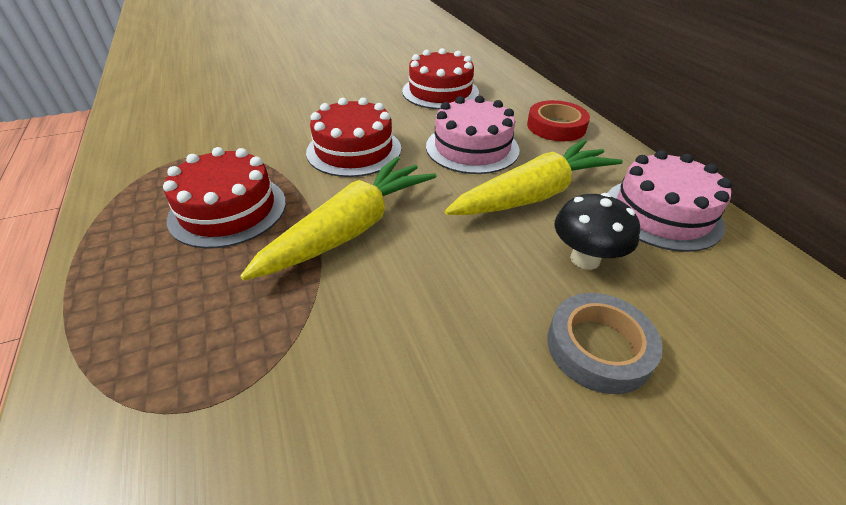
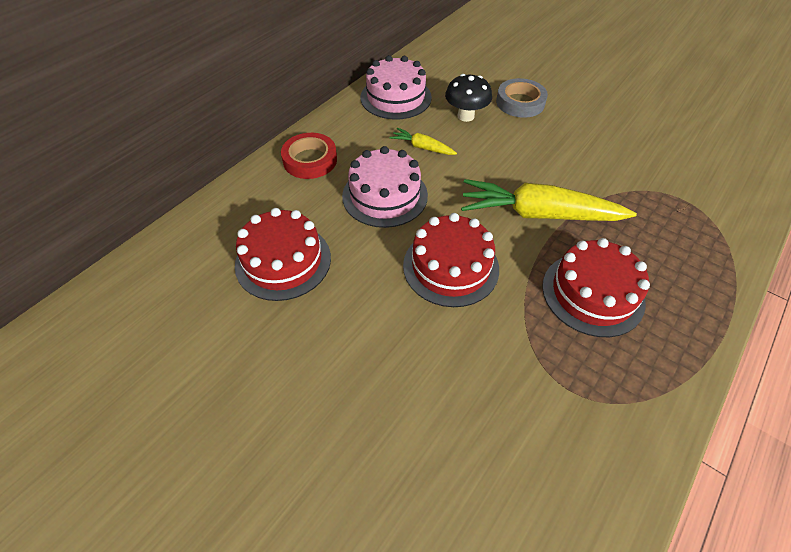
camera: 120 degrees left, 10 degrees up
(533, 195) = (422, 147): yellow carrot -> yellow carrot, size x0.47

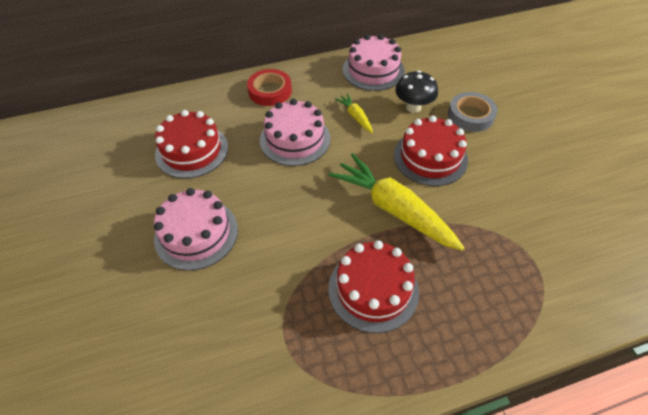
camera: 35 degrees right, 0 degrees up
(377, 343) = (196, 233): none -> pink cake
(450, 267) = (290, 211): red cake -> red cake (430, 157)

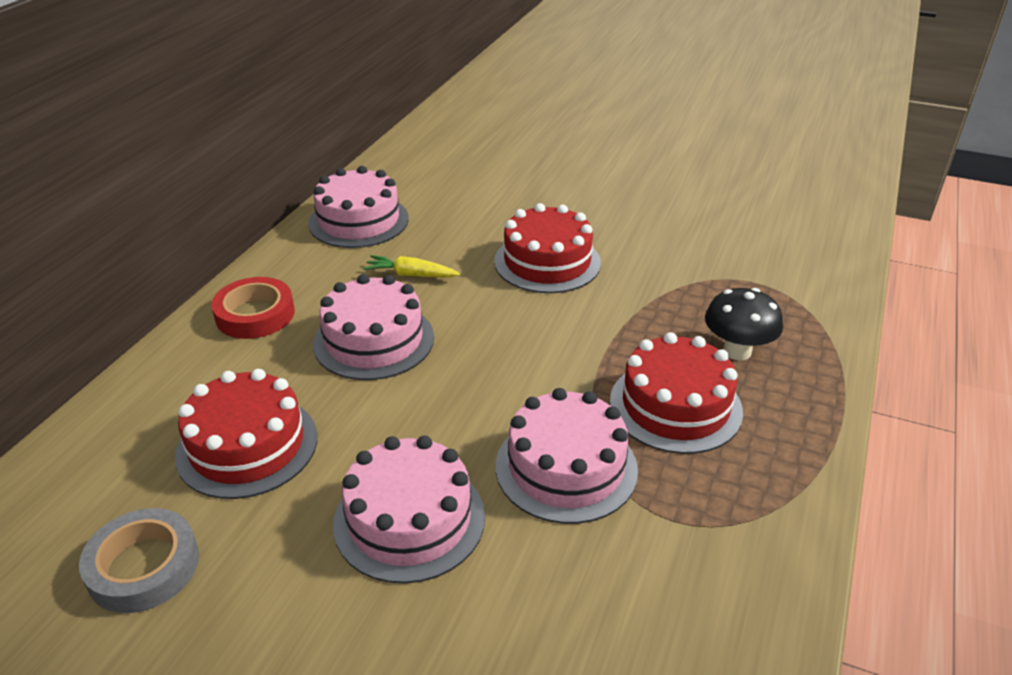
camera: 50 degrees left, 15 degrees down
(280, 270) = (566, 467): none -> pink cake
(393, 209) = (584, 328): yellow carrot -> none
(413, 107) = (460, 230): black mushroom -> black mushroom (737, 351)
(470, 115) = (527, 204): grey tape -> grey tape (144, 566)

